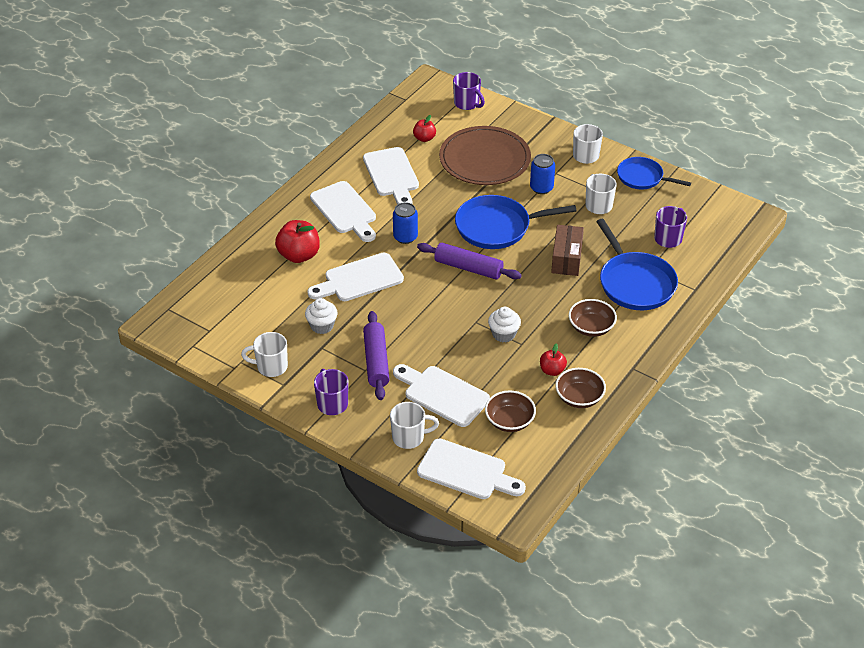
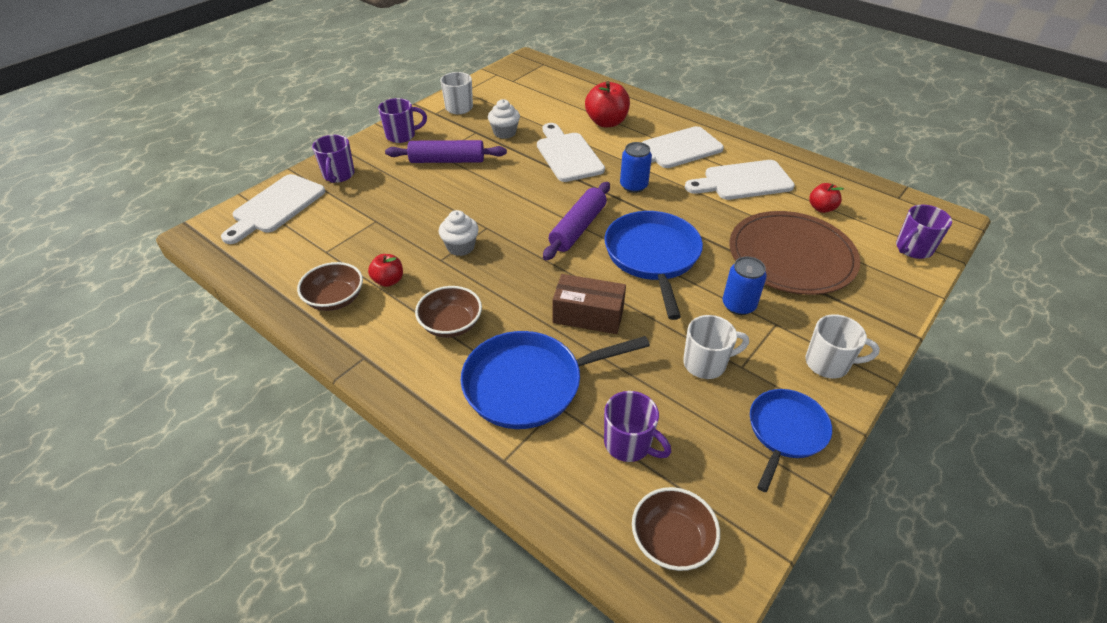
camera: 95 degrees right, 0 degrees up
(409, 437) = (338, 175): white mug -> purple mug
(442, 394) = (385, 198): white cutting board -> none
(509, 421) = (326, 240): brown bowl -> brown bowl (671, 540)

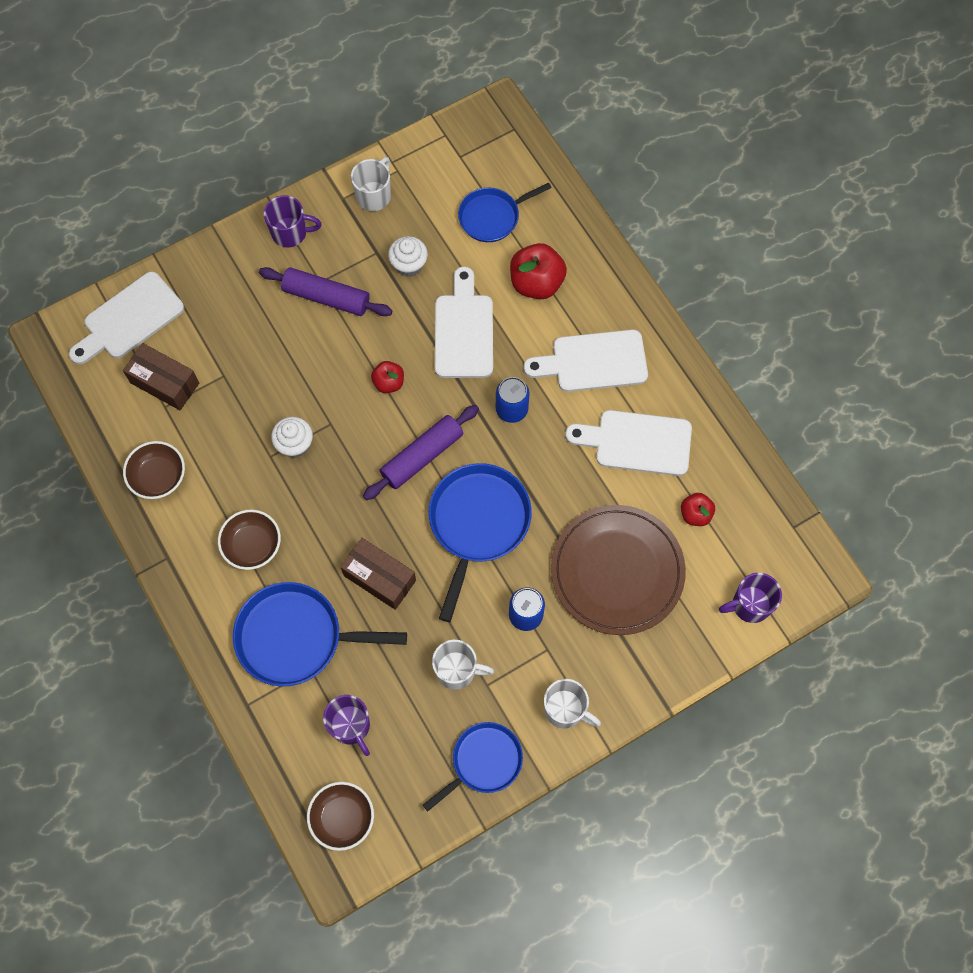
camera: 20 degrees right, 25 degrees up
(321, 237) = (165, 383): none -> brown box
(338, 175) = (203, 285): purple mug -> none
(388, 281) = (213, 469): red apple -> red apple (389, 383)
(553, 100) = (492, 217): none -> blue pan

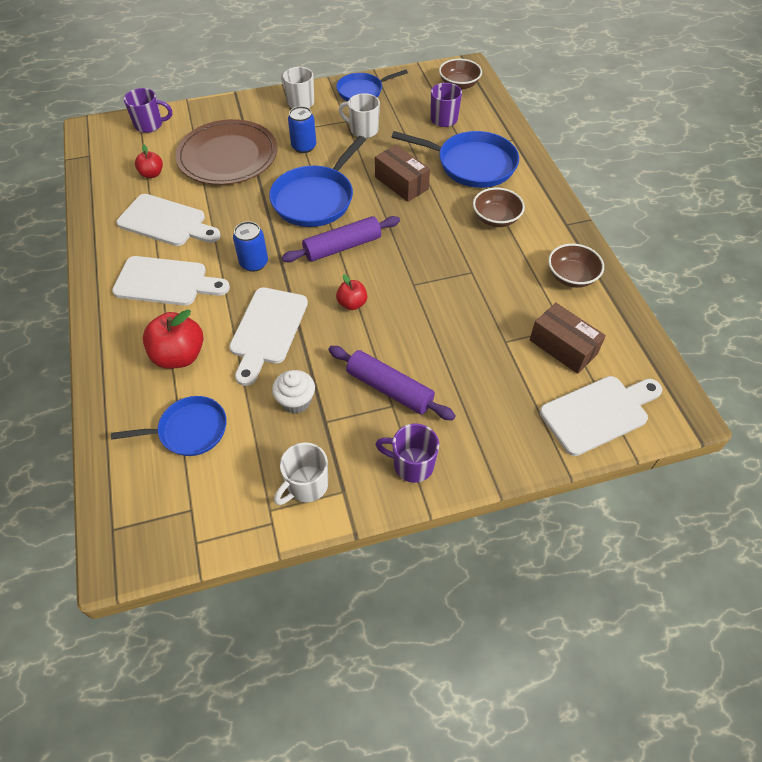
camera: 165 degrees left, 15 degrees down
(295, 444) = (448, 276): white cupcake -> none

